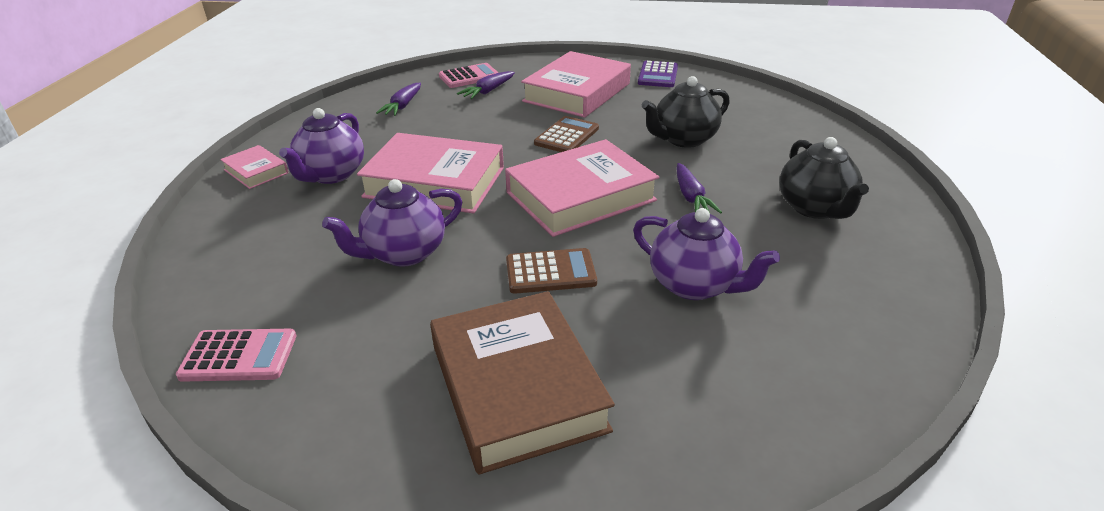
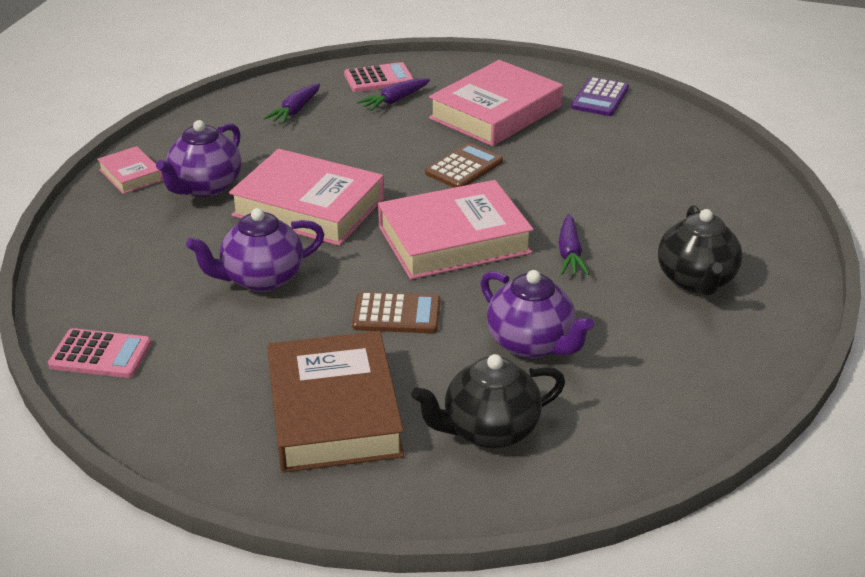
camera: 10 degrees right, 0 degrees up
(683, 139) = (592, 185): black teapot -> black teapot (489, 430)

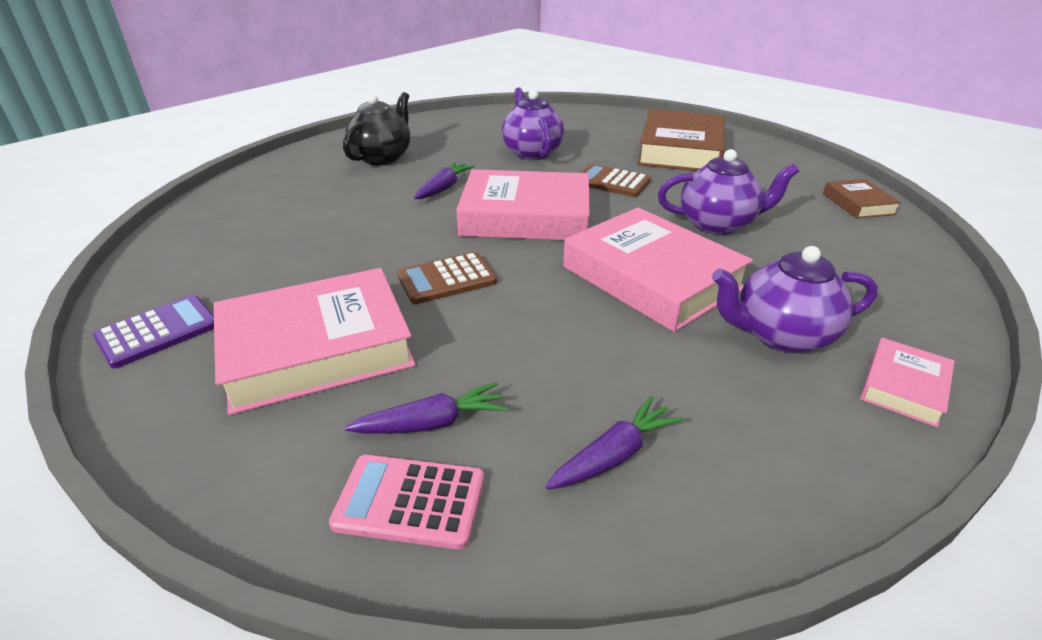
camera: 155 degrees left, 0 degrees up
(100, 354) = (858, 204): pink calculator -> brown book
(131, 175) = (903, 387): pink book -> pink book turned 45 degrees clockwise
(205, 187) = (781, 336): purple teapot -> purple teapot turned 150 degrees counterclockwise
(489, 430) = (592, 130): black teapot -> none

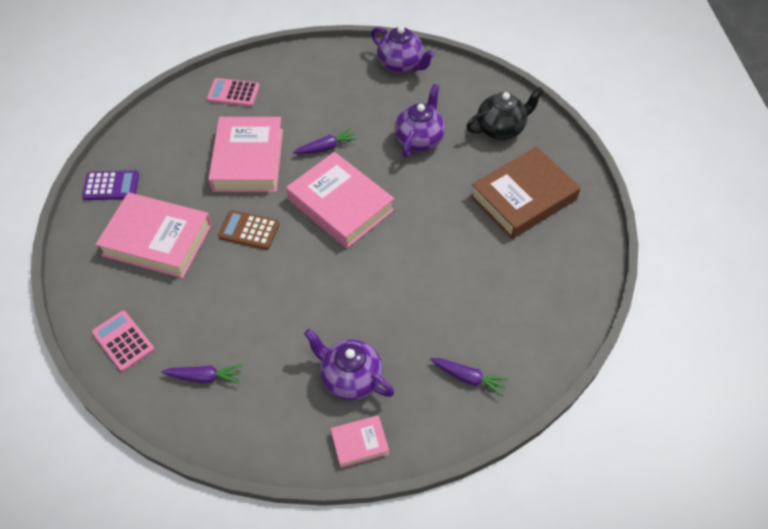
camera: 40 degrees right, 20 degrees up
(267, 192) = (233, 93): none -> pink calculator
(382, 158) = (324, 91): black teapot -> black teapot (501, 129)
(432, 423) = (161, 313): purple carrot -> purple carrot (468, 378)
(612, 182) = (429, 204): brown calculator -> none
(651, 277) = (343, 298): pink book -> pink book (248, 160)
(717, 224) = (437, 284): purple teapot -> purple teapot (401, 65)
(858, 204) = (556, 328): brown book -> none

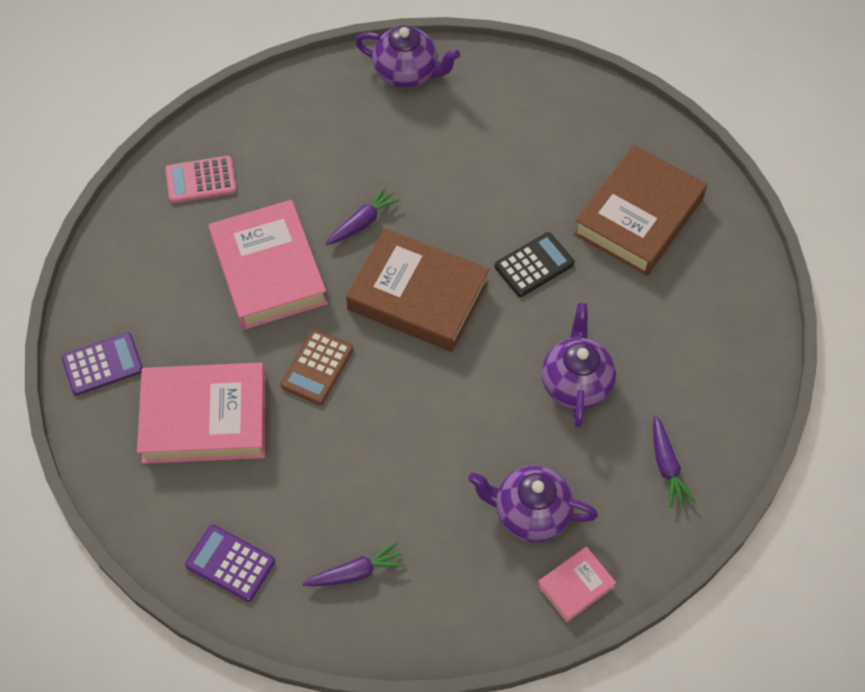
camera: 20 degrees left, 5 degrees up
(123, 341) = (230, 563): pink calculator -> purple calculator
(249, 230) = (317, 367): brown calculator -> brown calculator turned 60 degrees counterclockwise
(340, 205) = (418, 296): pink book -> brown book
(419, 139) = (478, 175): purple teapot -> purple teapot (576, 383)
(432, 208) = (534, 265): none -> black calculator
(468, 378) = (666, 466): purple carrot -> purple carrot turned 75 degrees clockwise
(501, 129) = (574, 129): black teapot -> none

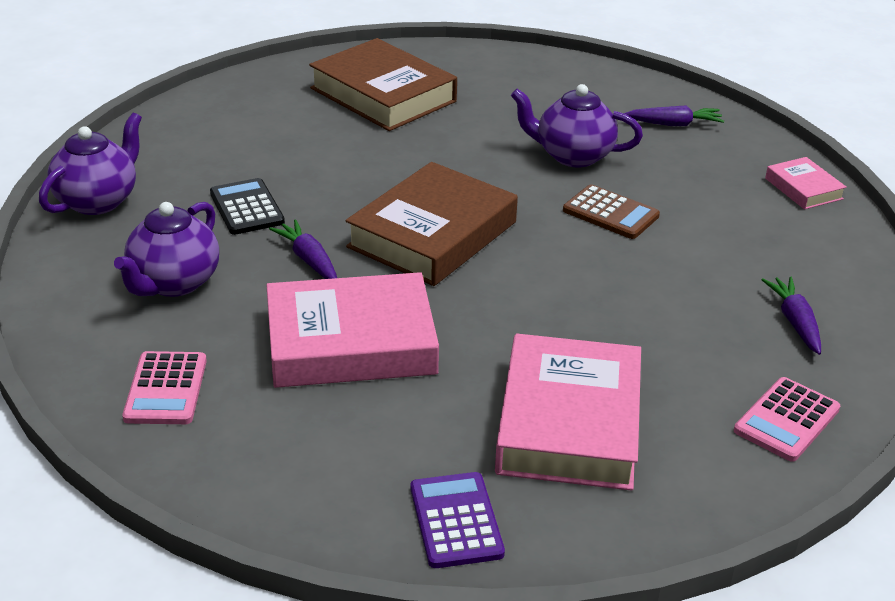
camera: 80 degrees left, 25 degrees down
(230, 563) = (787, 420): purple calculator -> pink calculator
(317, 367) = (512, 319): brown calculator -> brown calculator (610, 213)
(530, 513) = (722, 202): purple teapot -> purple teapot (174, 283)
(534, 265) = (419, 158): black calculator -> black calculator (246, 208)

